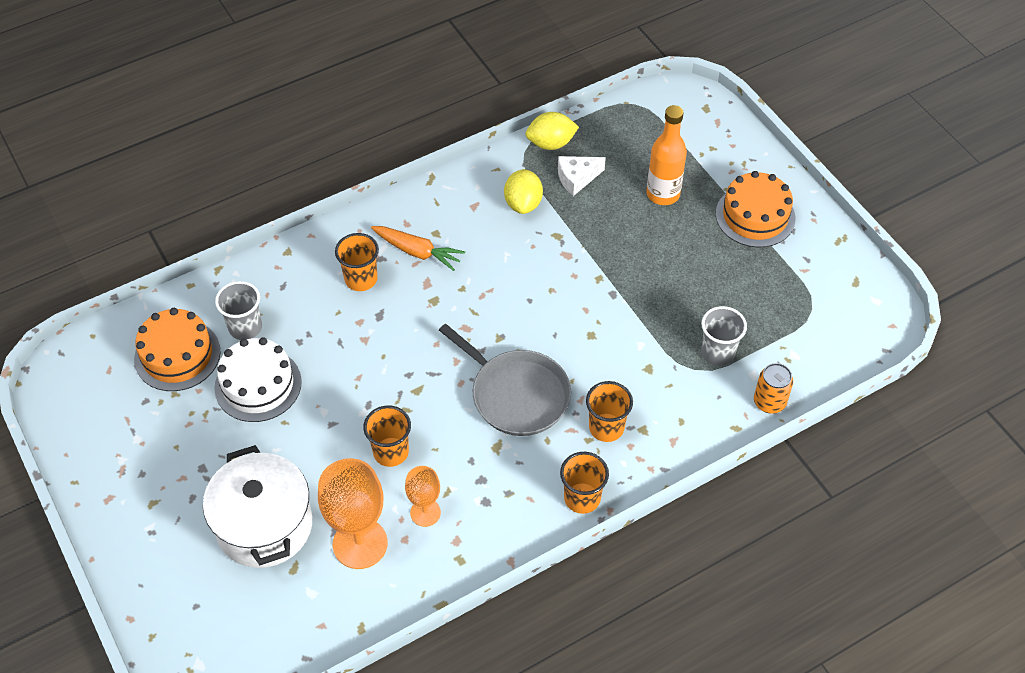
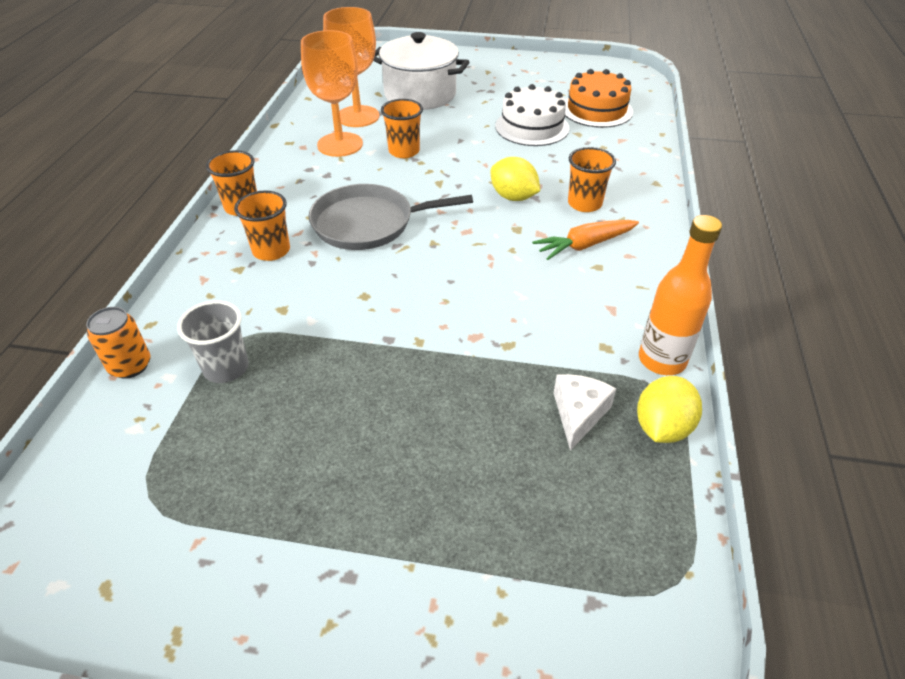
camera: 130 degrees right, 10 degrees down
(245, 327) = (592, 139): grey cup -> none
(425, 512) = (340, 144): orange goblet -> orange goblet, size x1.78
(523, 203) = (580, 345): yellow lemon -> yellow lemon (513, 197)
(663, 194) = (473, 483): orange bottle -> orange bottle (662, 360)
(755, 216) = (331, 562): orange cake -> none

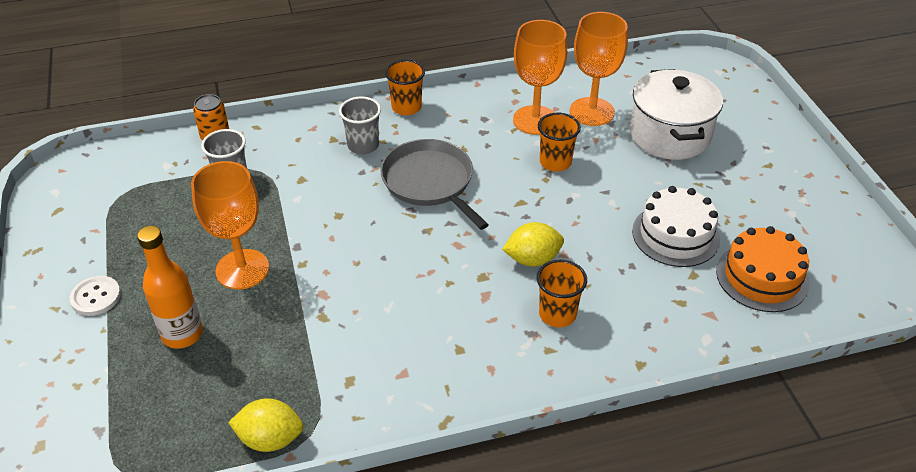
camera: 65 degrees right, 0 degrees up
(271, 251) = (363, 145): orange cup -> grey cup
(340, 564) = (96, 297): none -> white button
(393, 393) = (242, 269): none -> orange goblet
(513, 197) = (532, 259): yellow lemon -> yellow lemon turned 60 degrees clockwise
(578, 414) = (264, 381): white cheese -> none
(585, 245) = (487, 332): orange carrot -> none
(662, 360) = (351, 424): orange bottle -> orange bottle (182, 334)

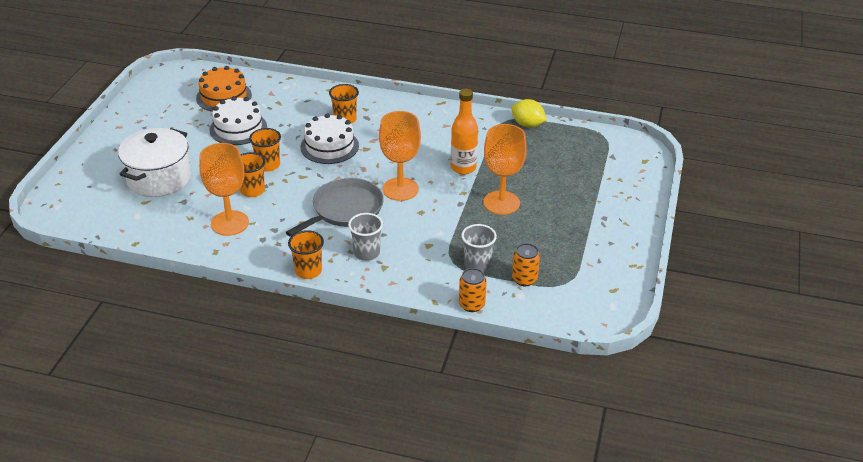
camera: 150 degrees left, 5 degrees down
(96, 297) = (599, 220): white button -> none
(169, 183) = (524, 279): none -> orange can
(182, 334) = (553, 182): orange bottle -> orange bottle (463, 168)
(430, 182) = (345, 209): grey pan -> grey pan turned 135 degrees counterclockwise
(532, 259) = (329, 146): yellow lemon -> white cake
(576, 199) = (268, 165): none -> orange cup
(592, 112) = (184, 213): orange goblet -> orange goblet (400, 189)

